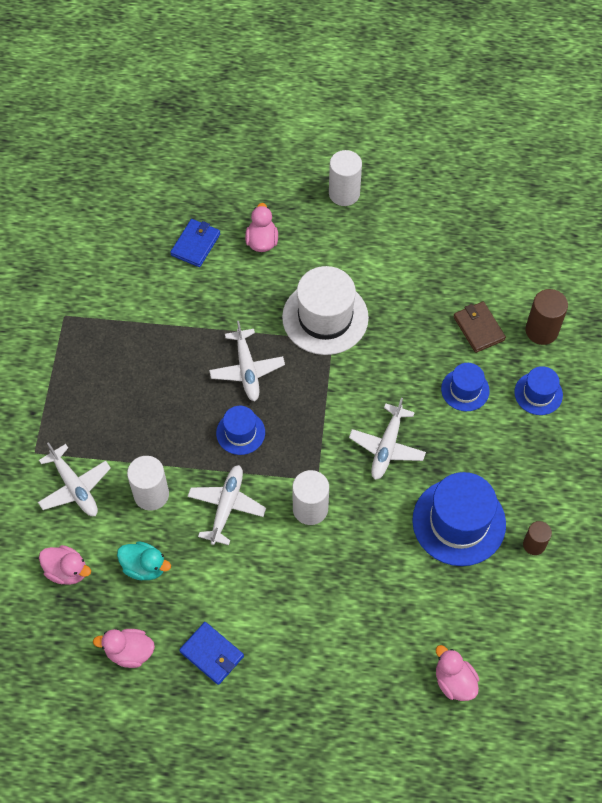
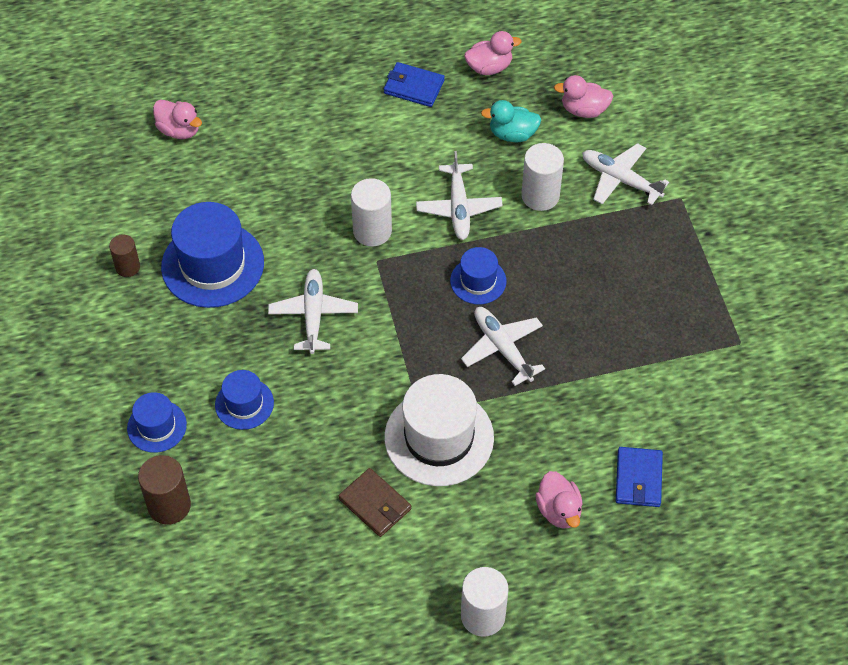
camera: 160 degrees right, 5 degrees down
(478, 328) = (248, 483): brown wallet -> brown wallet (375, 504)

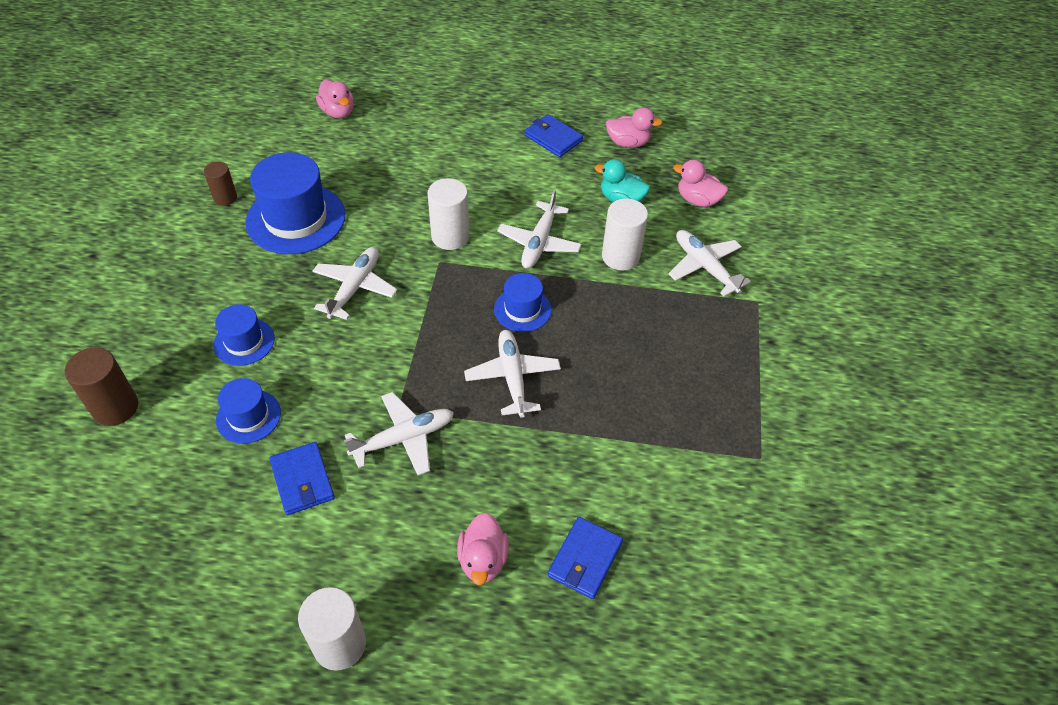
camera: 20 degrees right, 5 degrees down
(157, 426) = (155, 333): blue hat -> blue hat (248, 416)
(375, 504) = (302, 480): brown wallet -> blue wallet
(439, 437) = (403, 439): white hat -> white plane

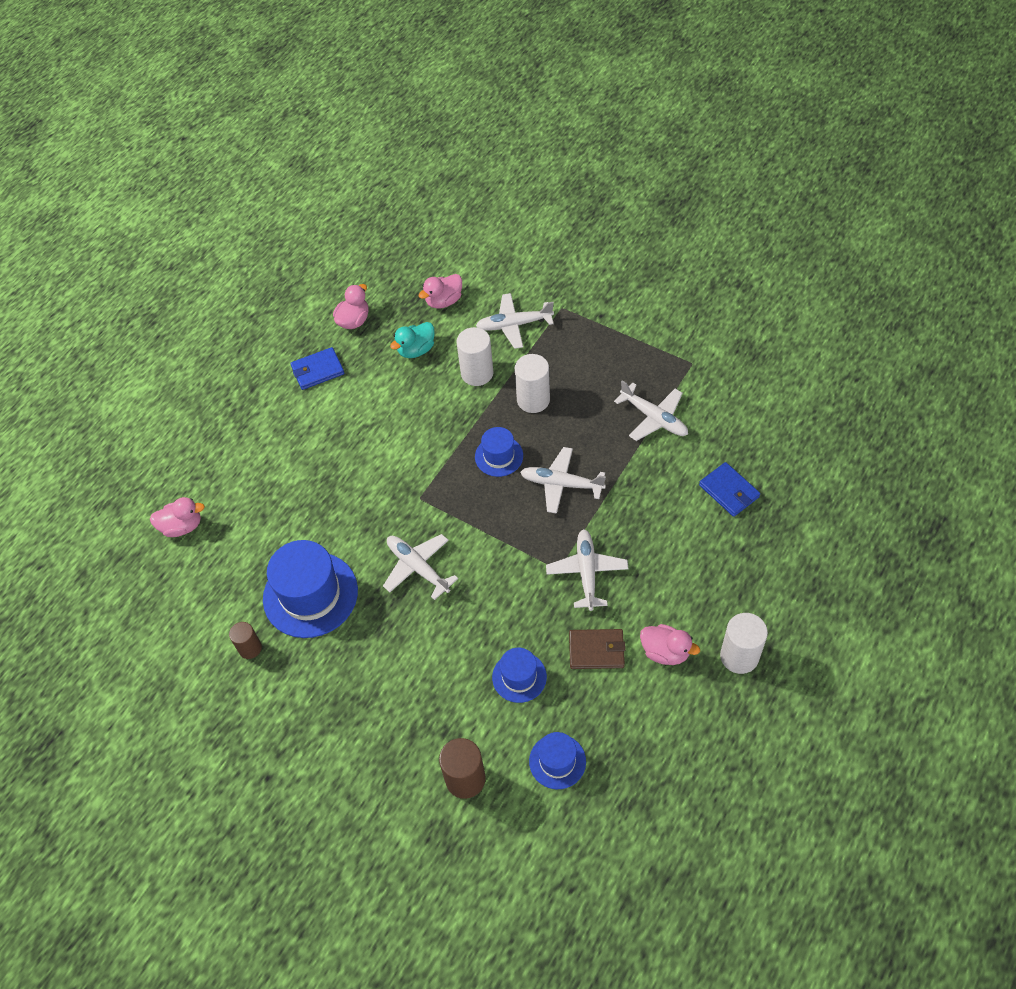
camera: 60 degrees left, 5 degrees up
(244, 342) = (438, 665): blue hat -> blue hat (557, 761)
(302, 480) = (596, 650): blue wallet -> brown wallet
(450, 236) = (395, 482): white cylinder -> white cylinder (533, 400)
(483, 560) = (707, 551): pink duck -> pink duck (665, 652)
(539, 242) = (434, 421): white plane -> white plane (653, 418)

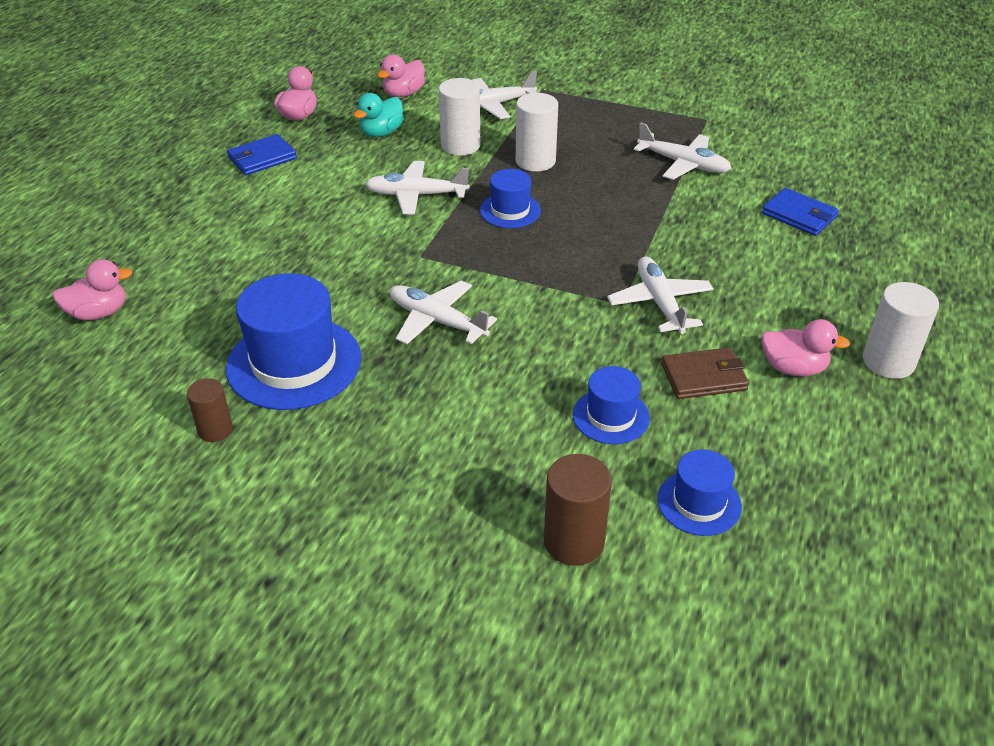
camera: 15 degrees left, 15 degrees down
(562, 484) = (597, 227): white plane -> white plane (416, 195)

